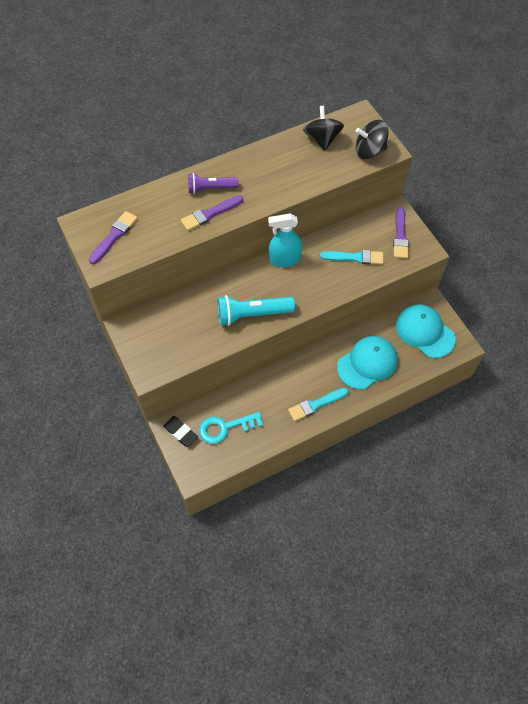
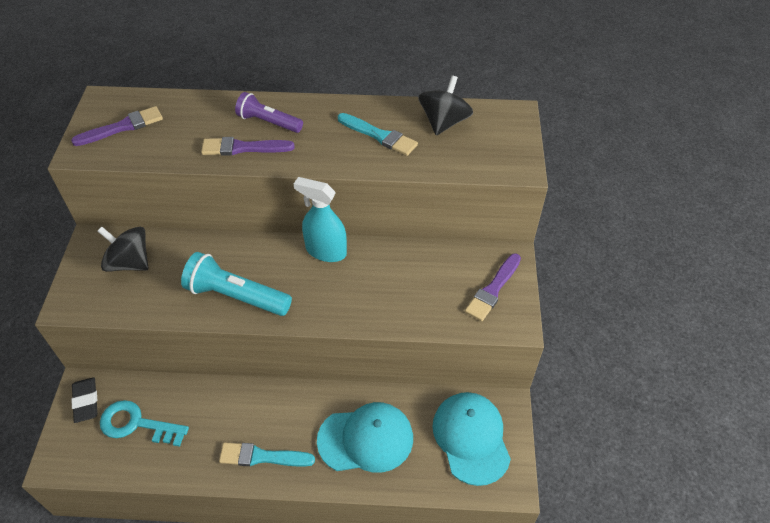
camera: 30 degrees right, 10 degrees down
(355, 257) = (414, 289): turquoise brush -> turquoise brush (379, 136)
(369, 151) = (494, 158): black spinning top -> black spinning top (129, 262)

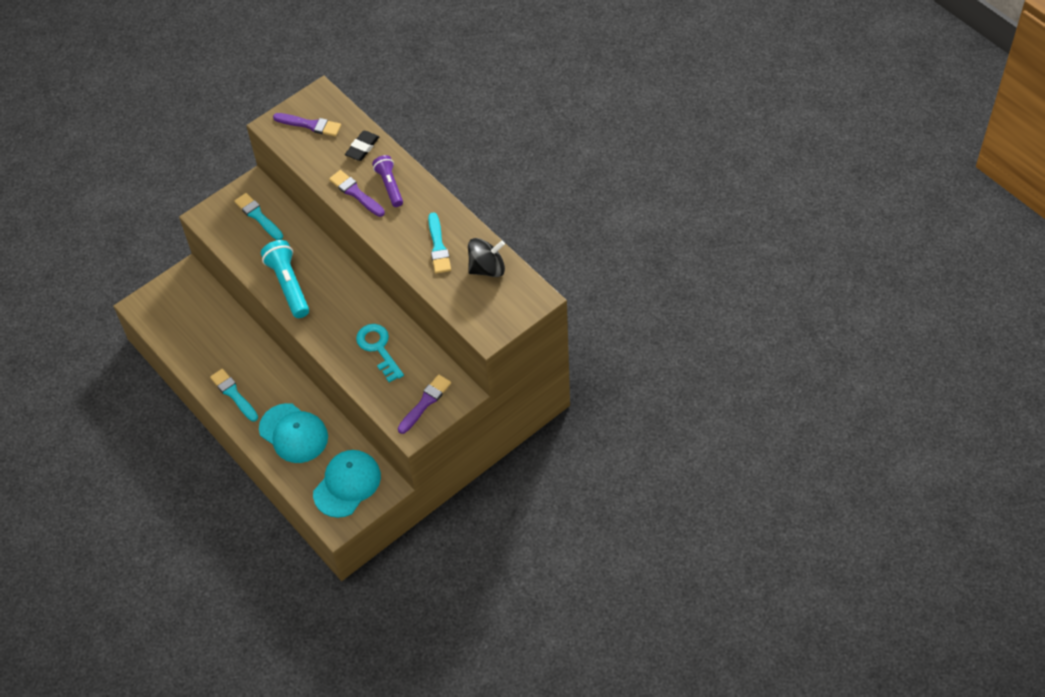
camera: 50 degrees right, 5 degrees up
(86, 401) = (182, 284): black eraser -> black eraser (362, 148)
(129, 262) = (258, 216): black spinning top -> turquoise brush
(137, 424) = (194, 320): turquoise key -> turquoise key (378, 348)
(325, 251) = (365, 298): turquoise spray bottle -> none
(493, 289) = (425, 402): purple brush -> purple brush turned 135 degrees clockwise

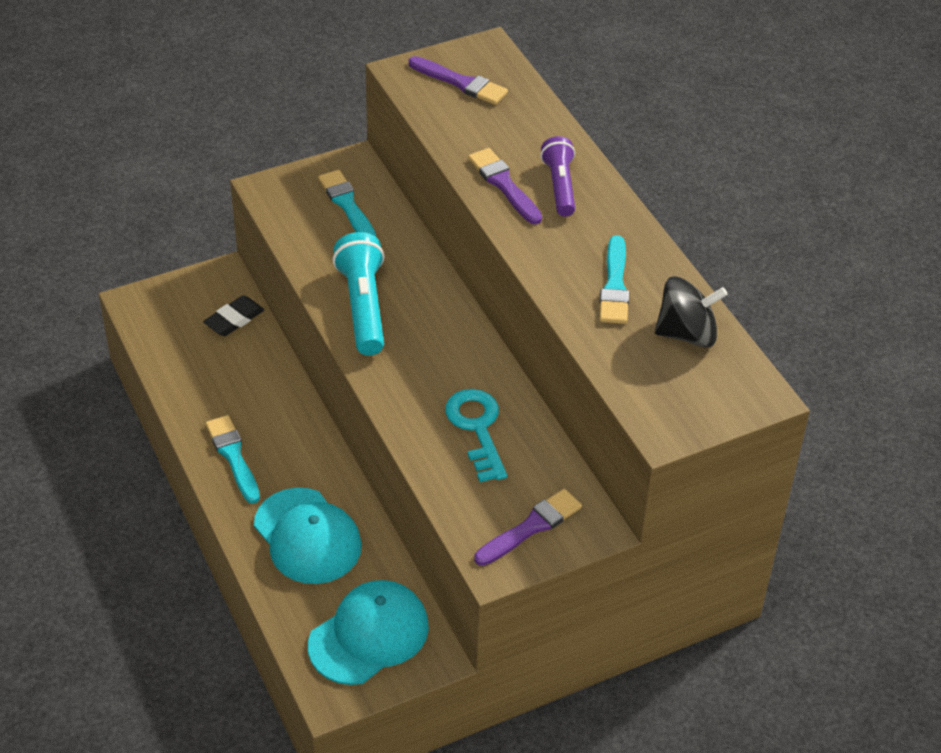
camera: 10 degrees right, 10 degrees down
(362, 148) = (531, 128): black eraser -> black eraser (234, 319)

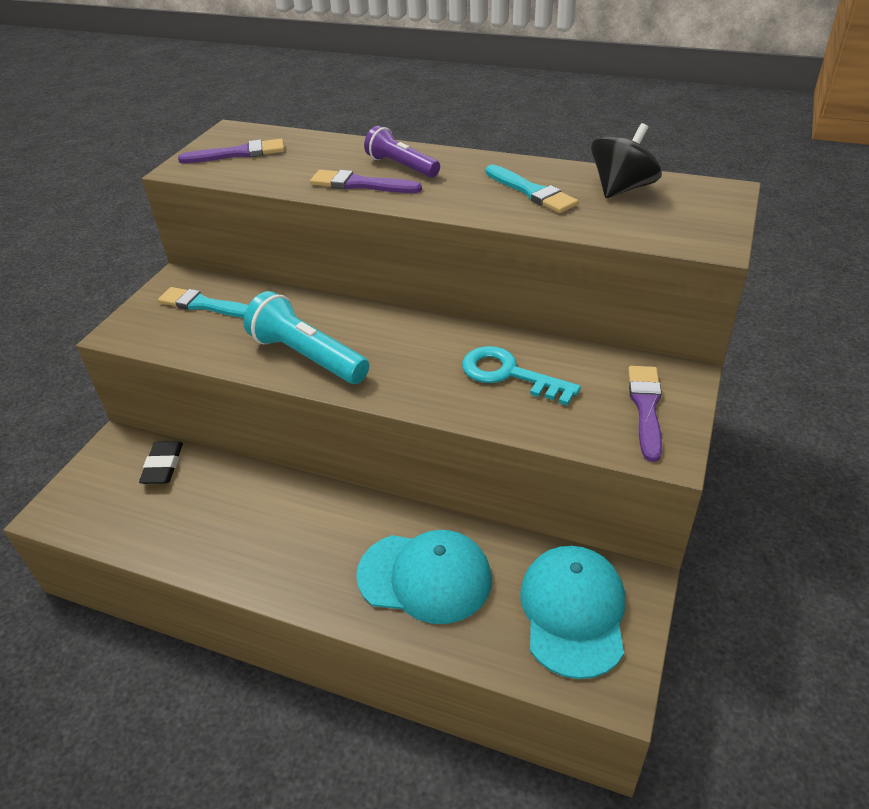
camera: 40 degrees left, 5 degrees down
(233, 456) = (284, 565): turquoise brush -> none

